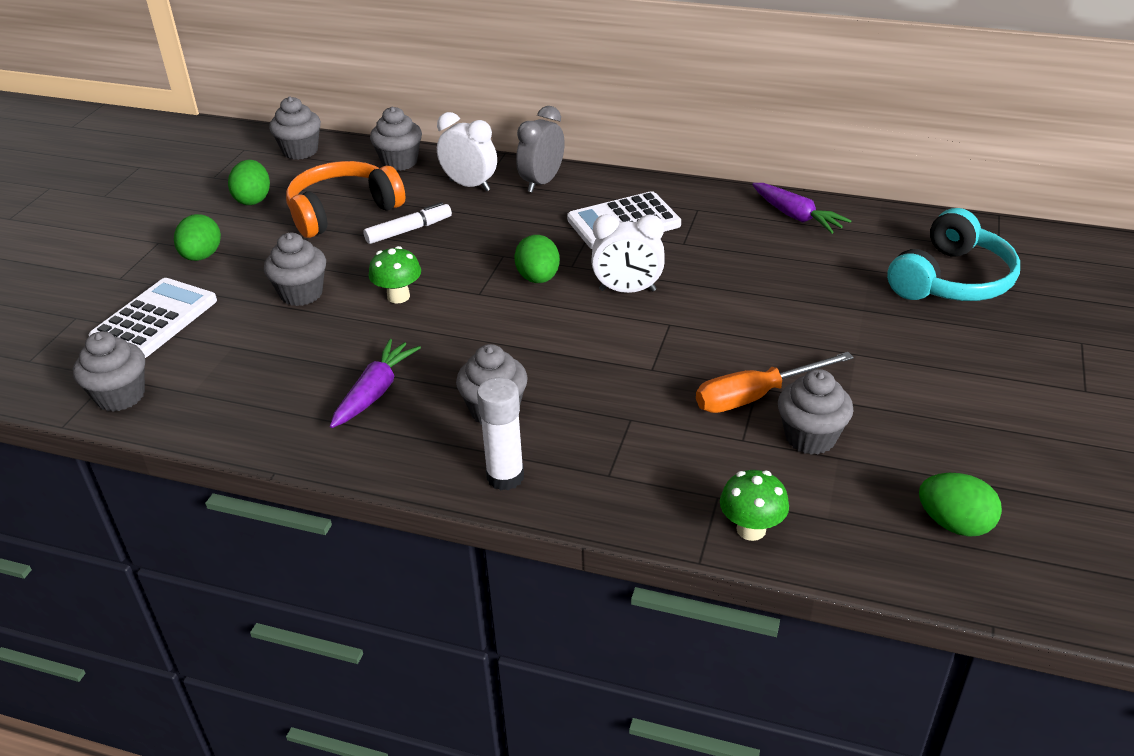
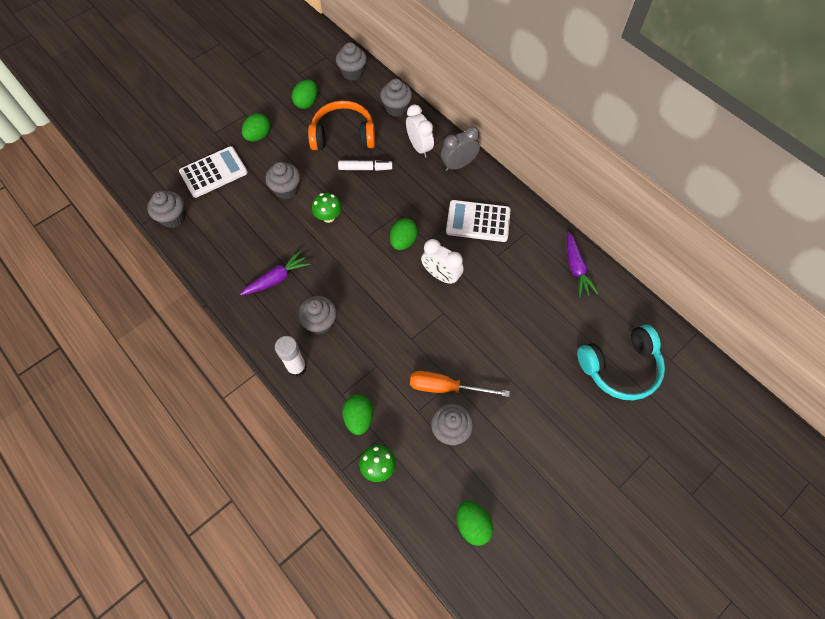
camera: 30 degrees right, 25 degrees up
(663, 488) = (359, 418): none -> green egg

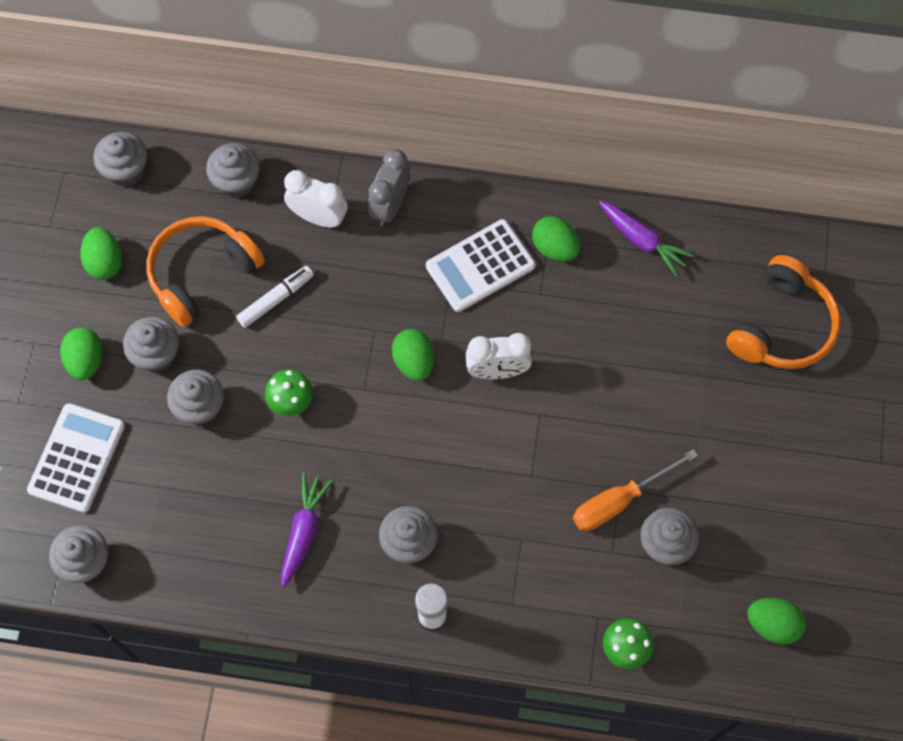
camera: 40 degrees left, 5 degrees up
(290, 154) = (157, 354): none -> grey cupcake
(359, 418) = (556, 614): green egg -> green egg (554, 248)
(620, 367) = (781, 326): turquoise headphones -> orange headphones

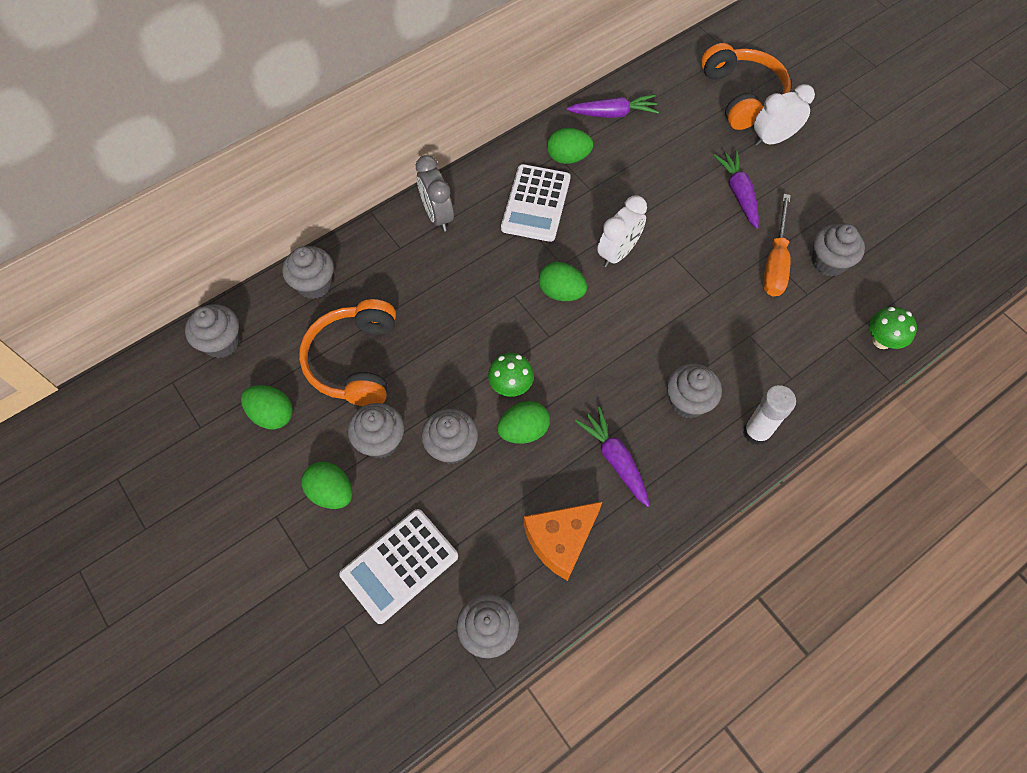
camera: 45 degrees left, 5 degrees down
(77, 458) = (399, 565): white calculator -> white calculator turned 105 degrees counterclockwise
(200, 550) = (560, 540): none -> orange cheese
(276, 299) = (426, 333): white marker -> none
(318, 217) = (397, 260): white clock -> white clock (773, 139)
(663, 412) = (738, 193): none -> purple carrot
(772, 624) = (934, 252): green egg -> green egg (523, 430)

